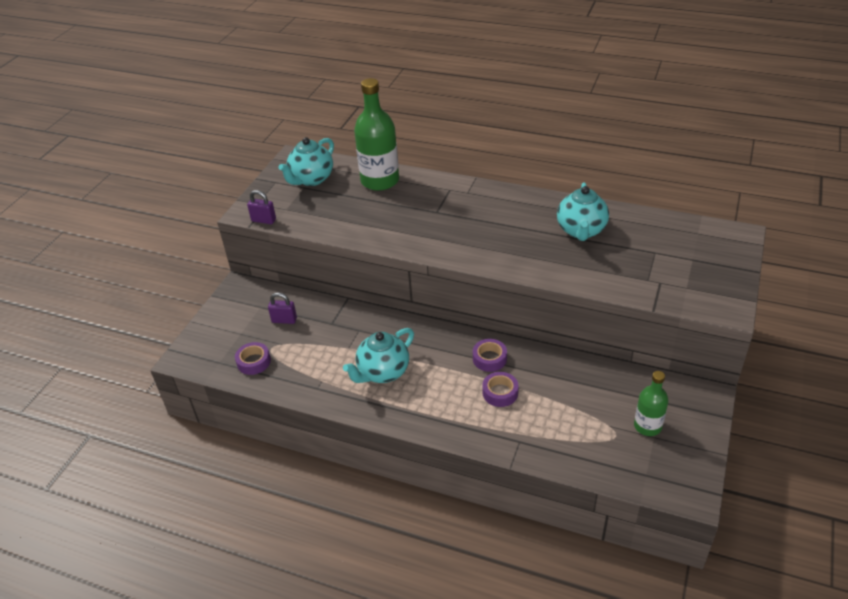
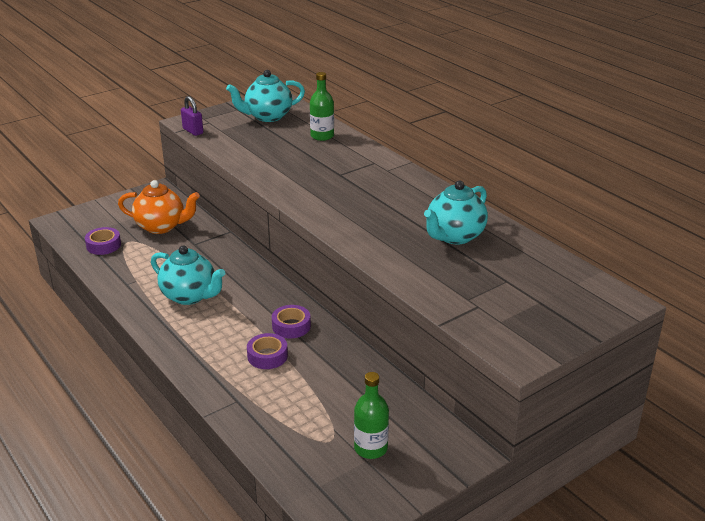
camera: 30 degrees right, 10 degrees down
(284, 320) = (161, 226): purple padlock -> orange teapot
(380, 181) = (322, 136): green bottle -> green bottle, size x0.57
(383, 372) = (190, 296): turquoise teapot -> turquoise teapot turned 135 degrees counterclockwise

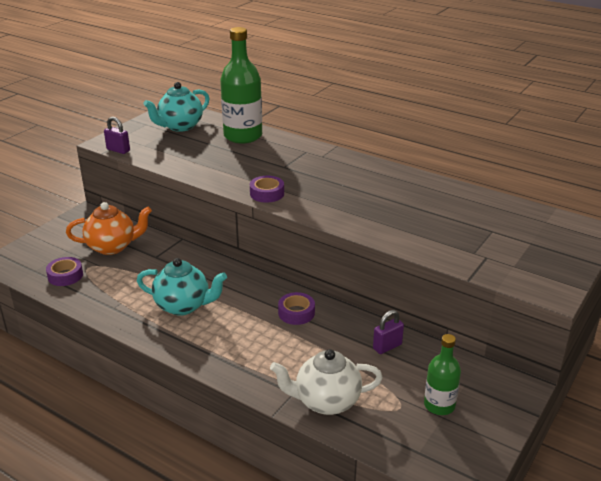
camera: 20 degrees left, 0 degrees up
(262, 416) = (326, 401): none -> white teapot
(267, 356) = (293, 345): purple tape -> purple tape (267, 193)
(322, 136) = (243, 136): green bottle -> green bottle, size x1.75
(358, 379) = (387, 346): none -> purple padlock
(454, 236) = (421, 202): turquoise teapot -> none

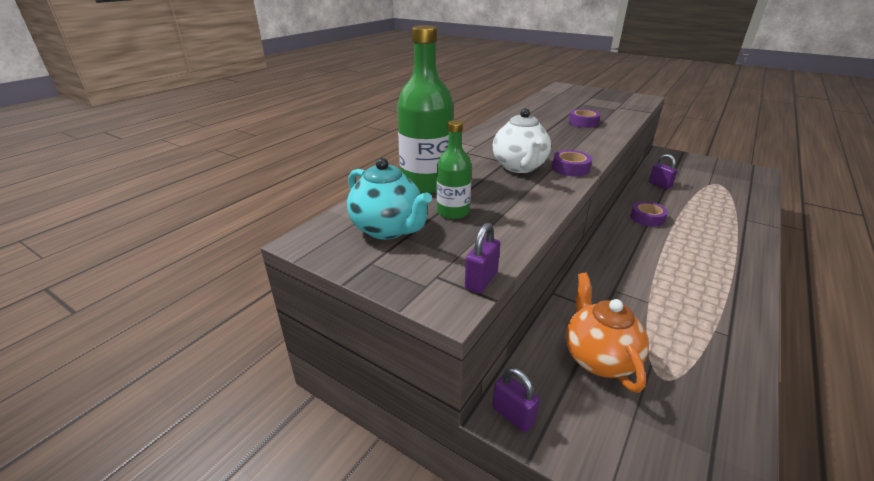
camera: 90 degrees left, 0 degrees up
(65, 276) = (699, 402): purple tape -> purple tape (583, 122)
(84, 214) = (513, 415): none -> purple padlock
(183, 306) = (684, 280): turquoise teapot -> none
(326, 401) = (741, 207): white teapot -> white teapot (519, 167)
(439, 405) = (703, 173): green bottle -> green bottle (453, 212)

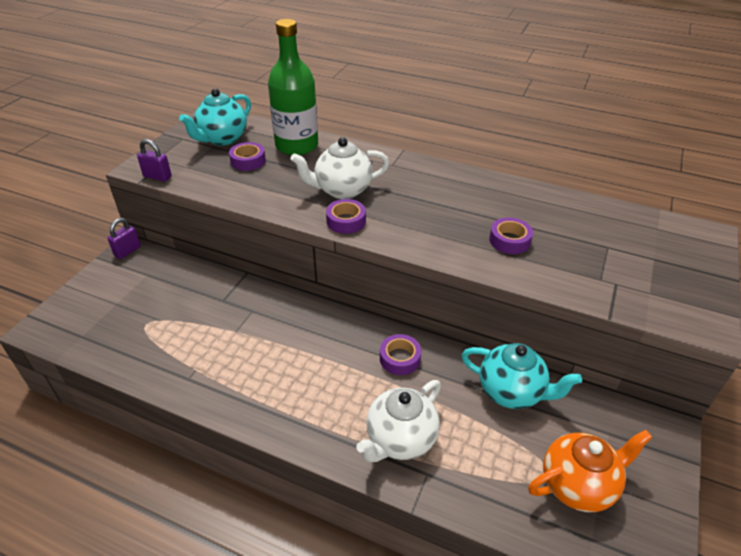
camera: 80 degrees right, 10 degrees up
(453, 212) = (248, 161): green bottle -> purple tape
(599, 358) = (169, 292): orange teapot -> orange teapot (578, 485)
(660, 185) = (511, 392): purple padlock -> turquoise teapot
(725, 225) = (400, 439): none -> white teapot

